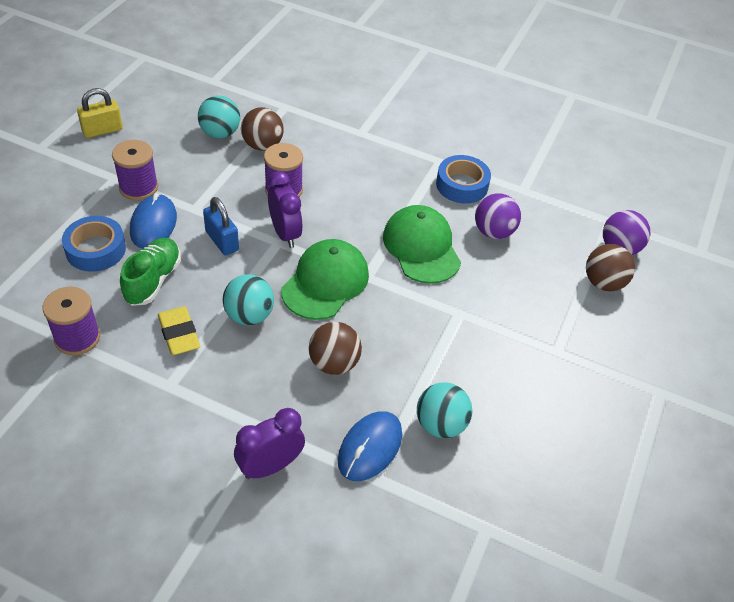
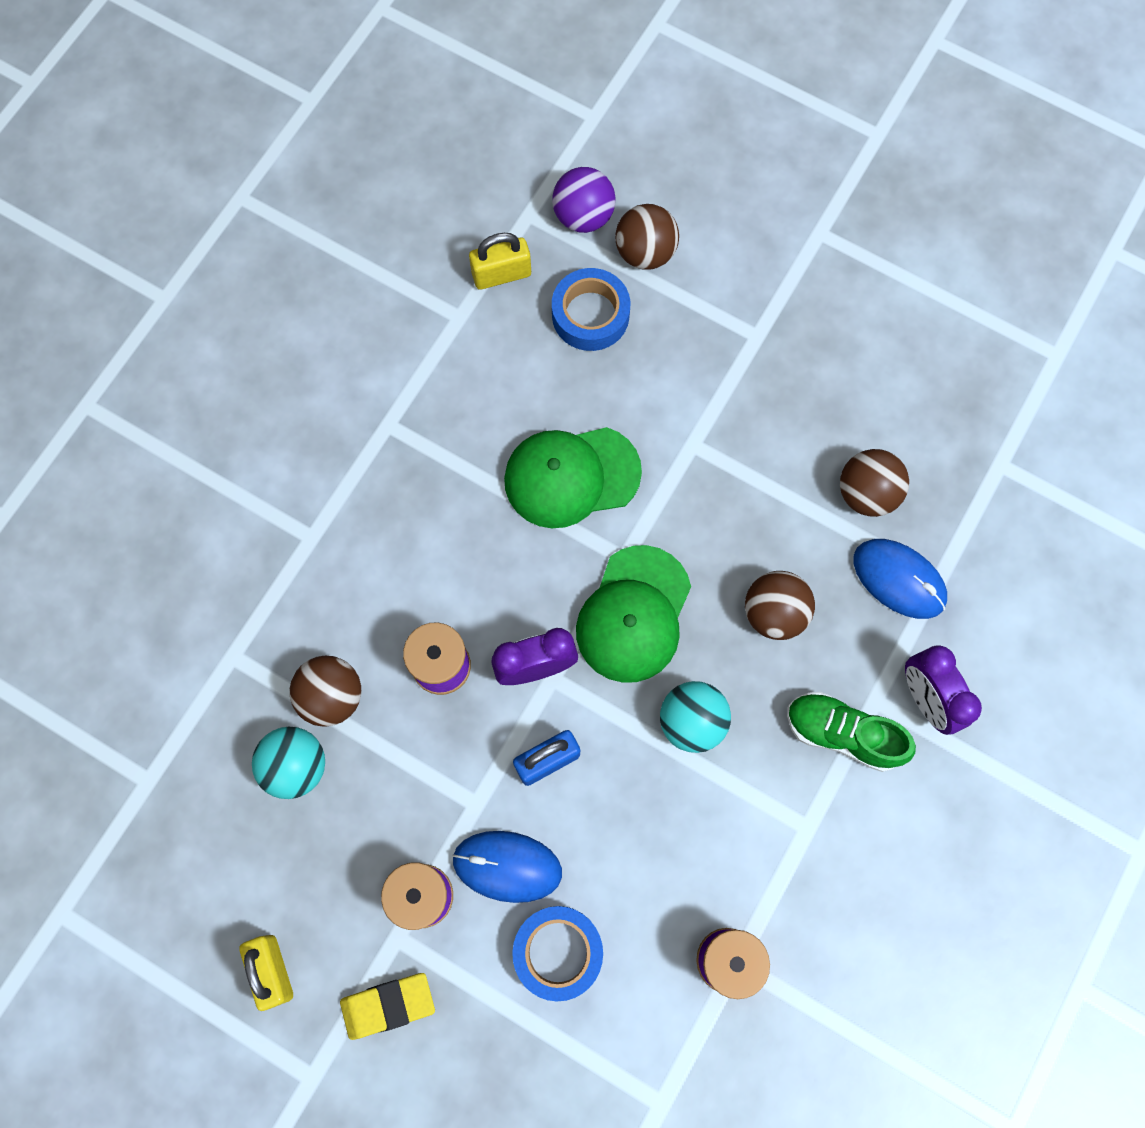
camera: 80 degrees left, 25 degrees up
(153, 280) = (623, 860): green shoe -> green shoe (842, 734)
(179, 334) = (722, 817): yellow eraser -> yellow eraser (388, 1005)
(325, 282) = (634, 614): green cap -> green cap turned 105 degrees counterclockwise
(440, 424) = (866, 493): turquoise ball -> brown ball
(462, 185) = (445, 401): blue tape -> blue tape (590, 315)
(493, 232) = (545, 374): purple ball -> none
(560, 208) = (501, 274): none -> yellow padlock

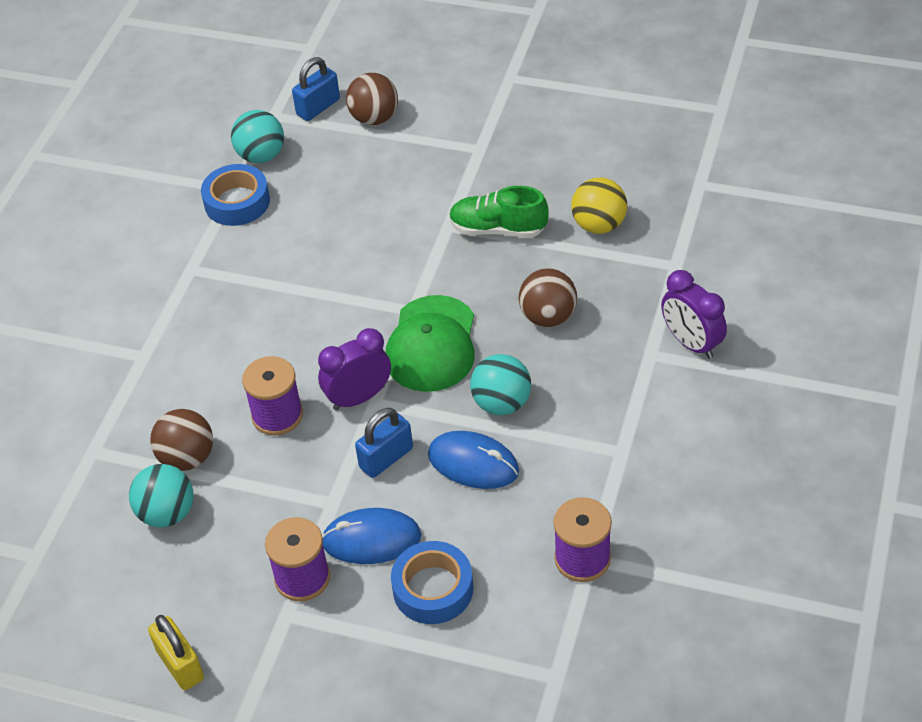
camera: 10 degrees left, 25 degrees down
(388, 1005) = (292, 665): yellow eraser -> none
(501, 274) = (261, 156): yellow padlock -> turquoise ball
(571, 476) = (354, 268): green cap -> none
(583, 216) = (318, 107): purple ball -> blue padlock
(590, 315) = (341, 165): blue tape -> blue tape (237, 202)
(842, 734) = (630, 382): green shoe -> green shoe (498, 229)
(866, 493) = (599, 225): brown ball -> yellow ball
(899, 579) = (643, 273): blue mouse -> blue mouse (473, 463)

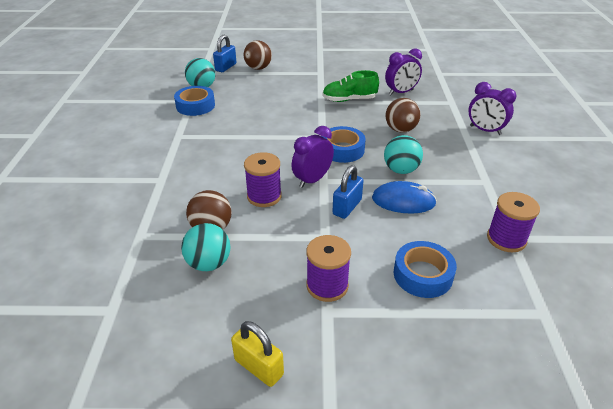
camera: 20 degrees left, 10 degrees down
(371, 539) = (363, 253): blue mouse -> none
(431, 344) = (342, 150): green cap -> blue tape
(599, 225) = (401, 92): yellow ball -> purple clock

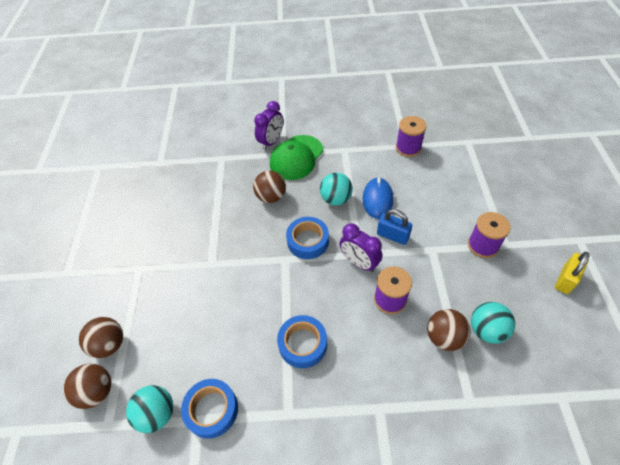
camera: 90 degrees left, 15 degrees up
(226, 67) = (97, 391): blue padlock -> brown ball
(349, 100) = (210, 237): green shoe -> none
(401, 92) = (198, 194): purple clock -> none
(423, 275) = (455, 192): blue tape -> blue tape (302, 344)
(463, 146) = (296, 157): none -> green cap

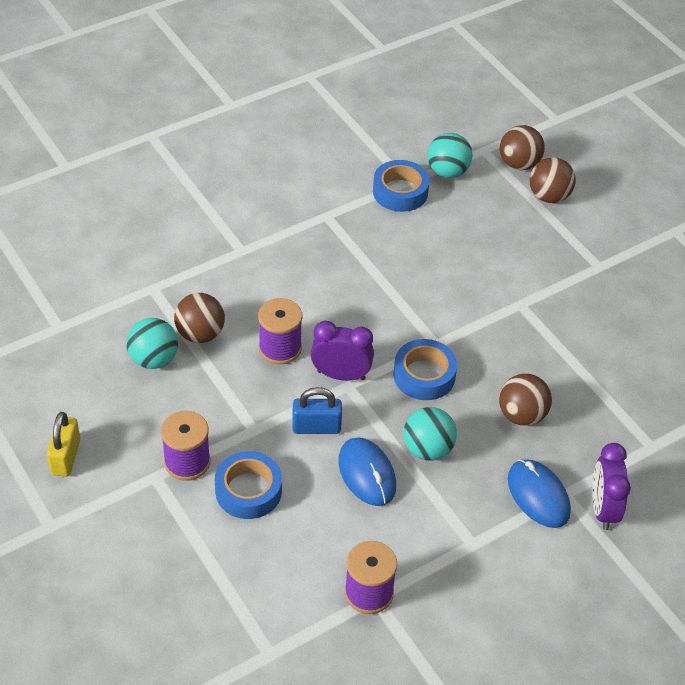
camera: 145 degrees right, 5 degrees down
(296, 157) = (538, 495): green cap -> blue mouse
(302, 344) = (351, 270): blue tape -> blue tape (248, 490)

